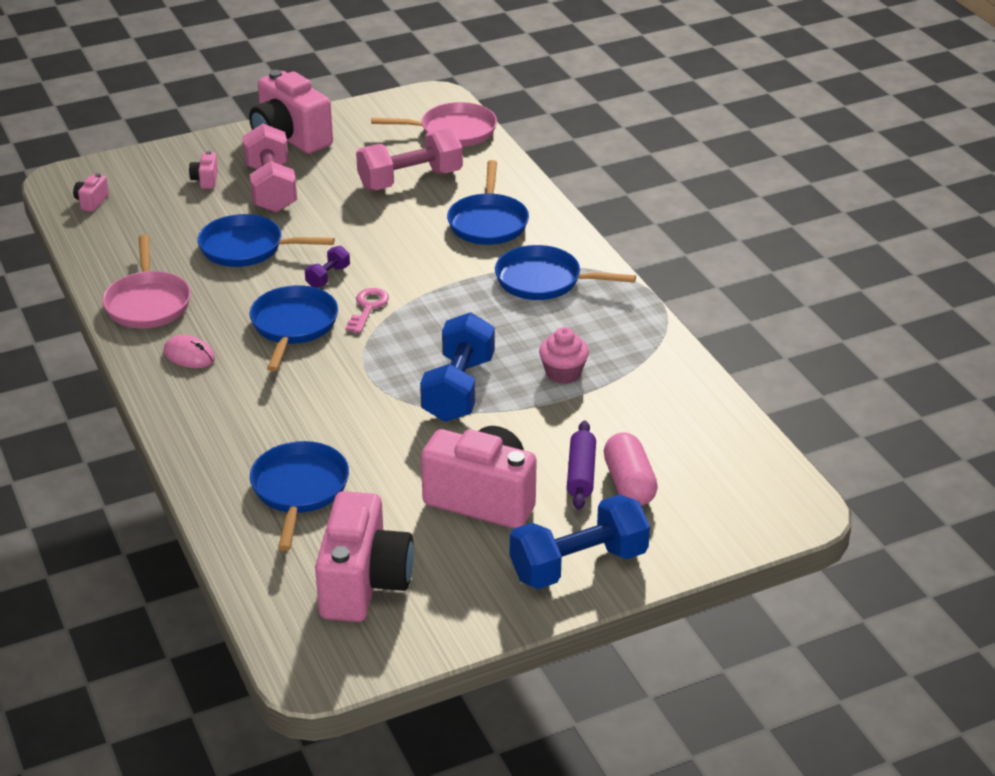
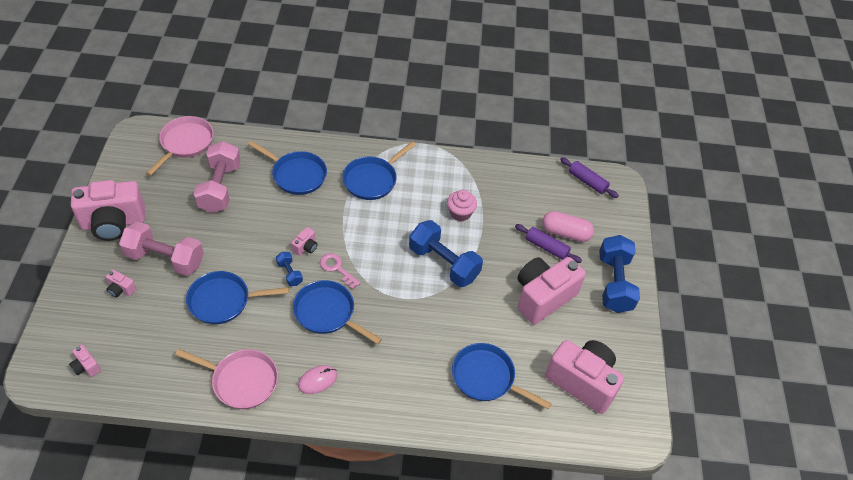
camera: 65 degrees left, 15 degrees up
(247, 248) = (223, 301): blue pan -> blue pan turned 45 degrees clockwise
(328, 277) = (289, 273): purple dumbbell -> blue dumbbell
(379, 273) = (305, 247): none -> pink camera
(761, 475) = (587, 182): none -> purple rolling pin

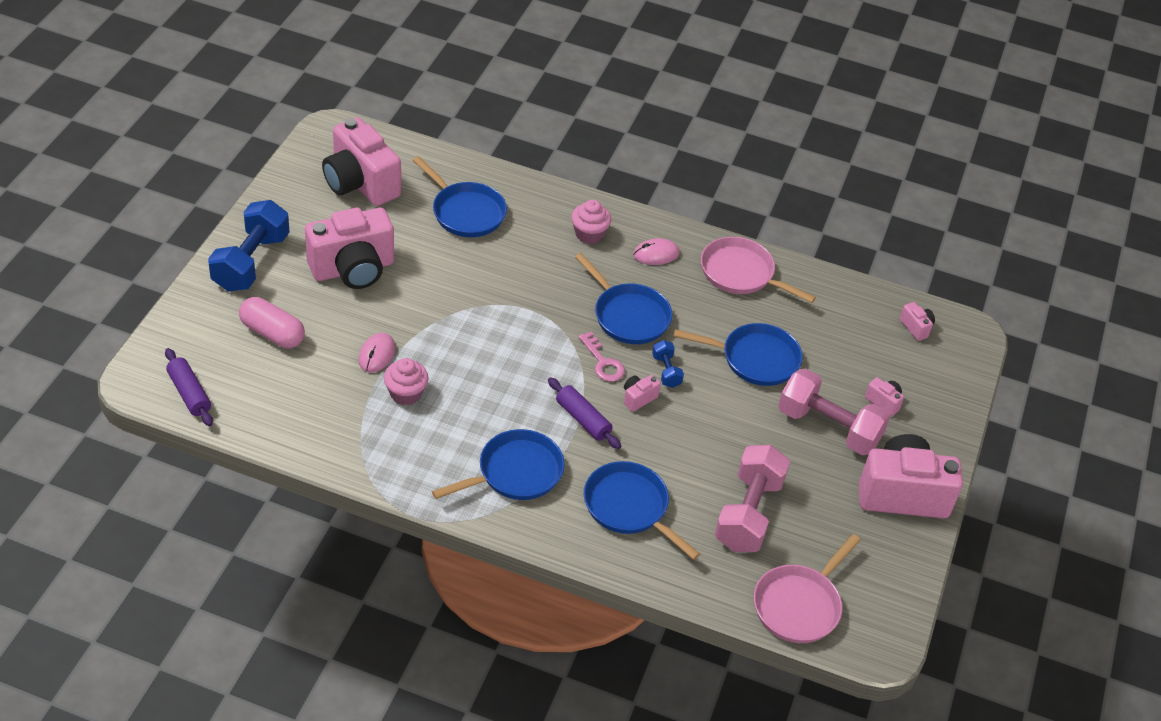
camera: 165 degrees left, 5 degrees down
(378, 385) = (589, 234): none -> pink cupcake
(444, 263) = (460, 335): blue dumbbell -> none
(492, 235) = (377, 354): none -> pink mouse
(546, 247) = (311, 322): purple rolling pin -> purple rolling pin (583, 419)

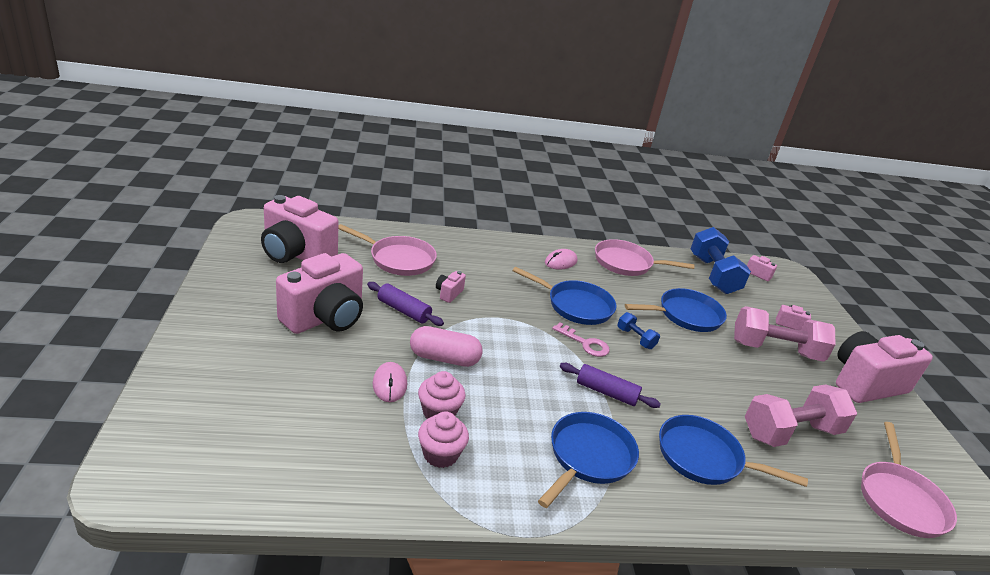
camera: 25 degrees left, 15 degrees down
(189, 393) = (199, 478): purple rolling pin -> purple rolling pin (403, 311)
(251, 262) = (219, 332): blue dumbbell -> blue dumbbell (713, 275)
(272, 333) = (271, 390): pink capsule -> pink capsule (444, 358)
(465, 212) = (398, 259): blue pan -> pink pan
(589, 234) = (504, 258): pink cupcake -> pink cupcake (440, 454)
(638, 398) = (633, 364): pink camera -> pink camera (449, 293)
(748, 513) = (790, 432): pink dumbbell -> pink dumbbell turned 75 degrees clockwise

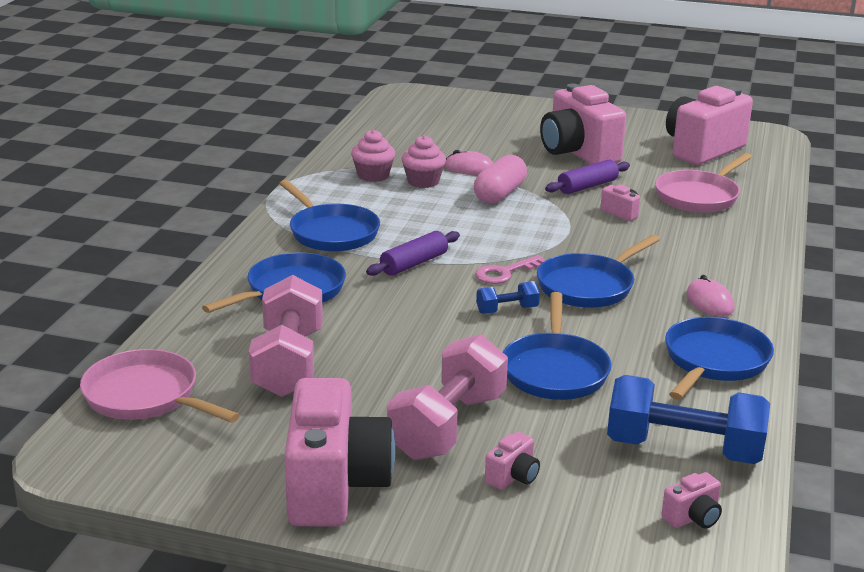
camera: 115 degrees right, 5 degrees down
(626, 263) = (714, 361): pink pan -> blue pan

